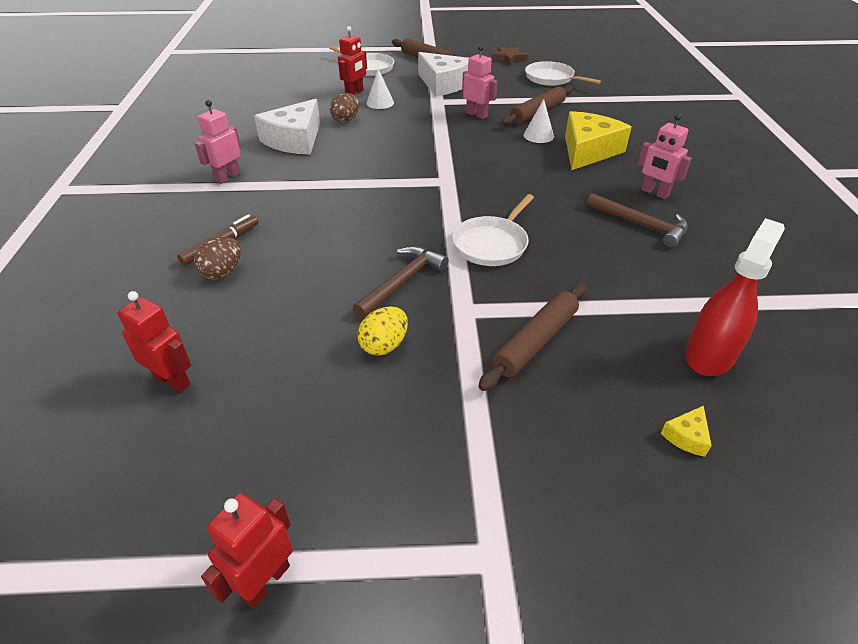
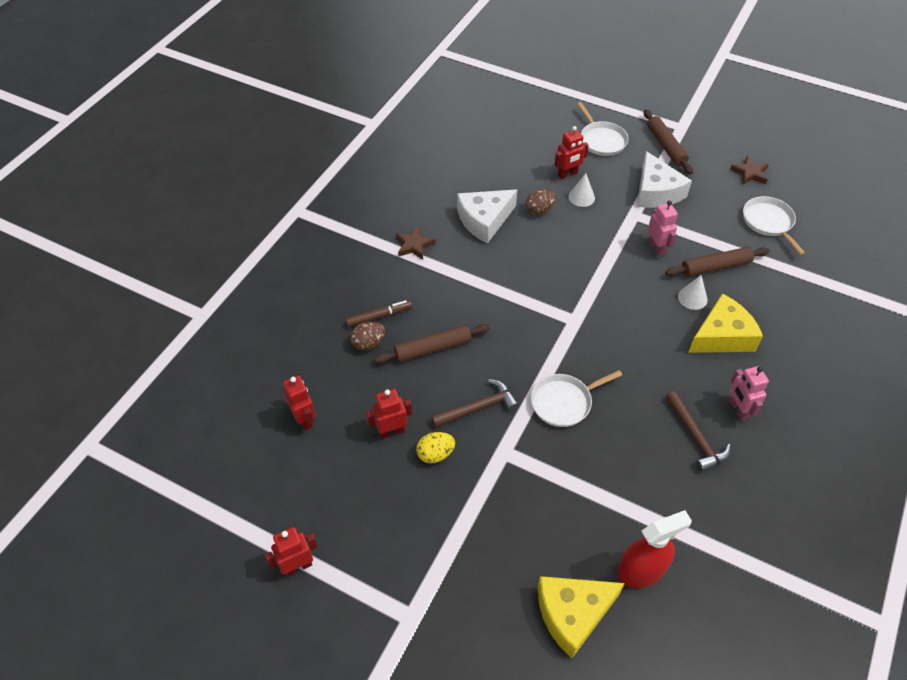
camera: 30 degrees right, 10 degrees up
(227, 177) = (414, 245): pink robot -> brown star
(310, 345) = (391, 431): none -> red robot
(535, 341) = (532, 500): brown rolling pin -> brown rolling pin (432, 348)
(686, 436) = (572, 614): yellow cheese -> yellow cheese, size x2.49

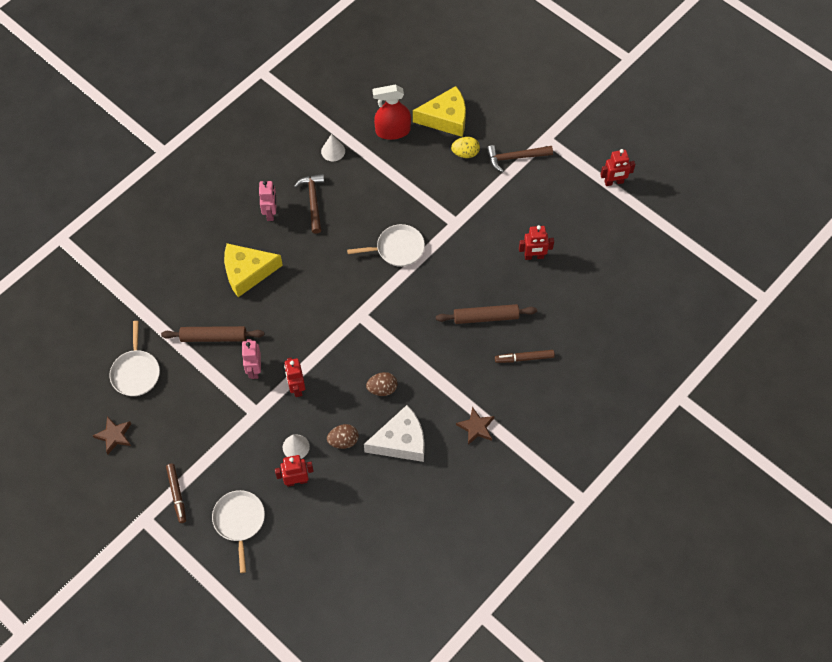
camera: 165 degrees left, 10 degrees up
(304, 419) = (598, 281): red robot -> red robot (296, 387)
(368, 343) = (538, 334): brown egg -> brown egg (382, 389)
(435, 454) = (505, 232): yellow egg -> yellow egg (465, 153)
(478, 407) = (464, 259): brown hammer -> brown hammer (515, 157)
(656, 192) = (220, 435): white cheese -> none
(666, 146) = (177, 494): brown rolling pin -> brown marker
(692, 298) = (251, 312): white cone -> white cone (333, 151)

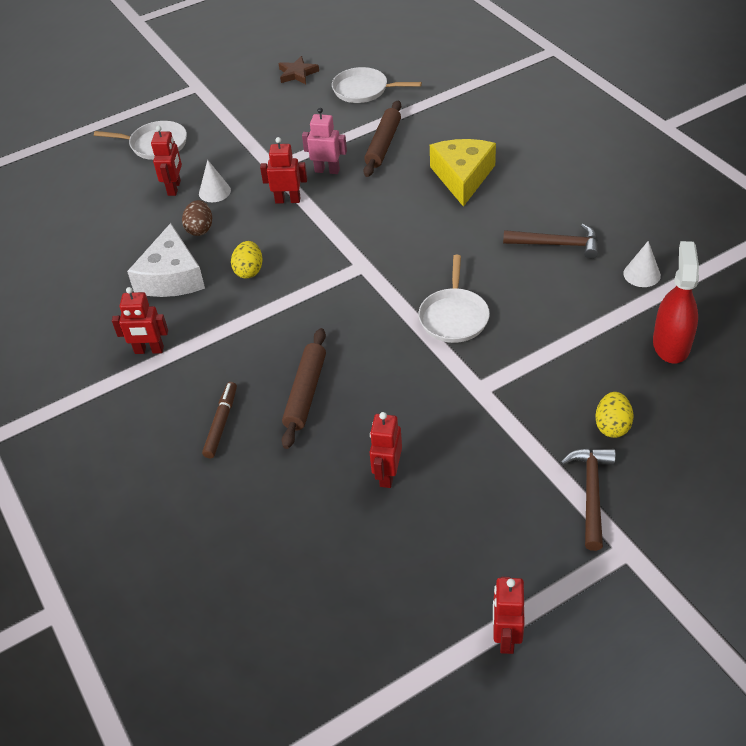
camera: 110 degrees right, 15 degrees down
(177, 494) = (210, 107): brown marker -> none
(271, 213) = (547, 204): pink robot -> none
(382, 389) = (249, 271): brown egg -> yellow egg
(446, 118) = (690, 414): yellow cheese -> none
(476, 427) = (149, 350): brown star -> red robot

